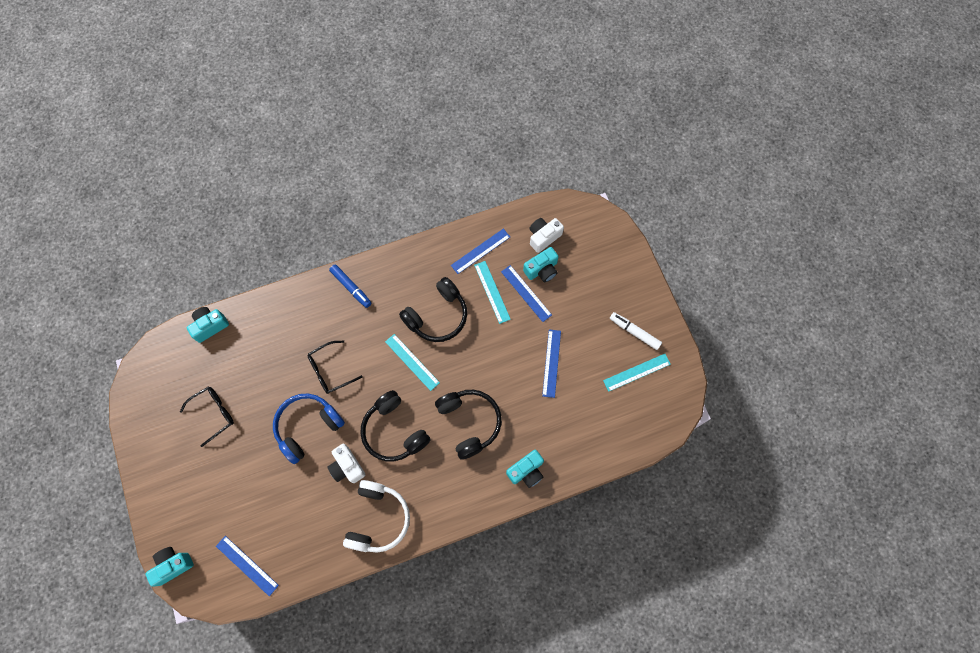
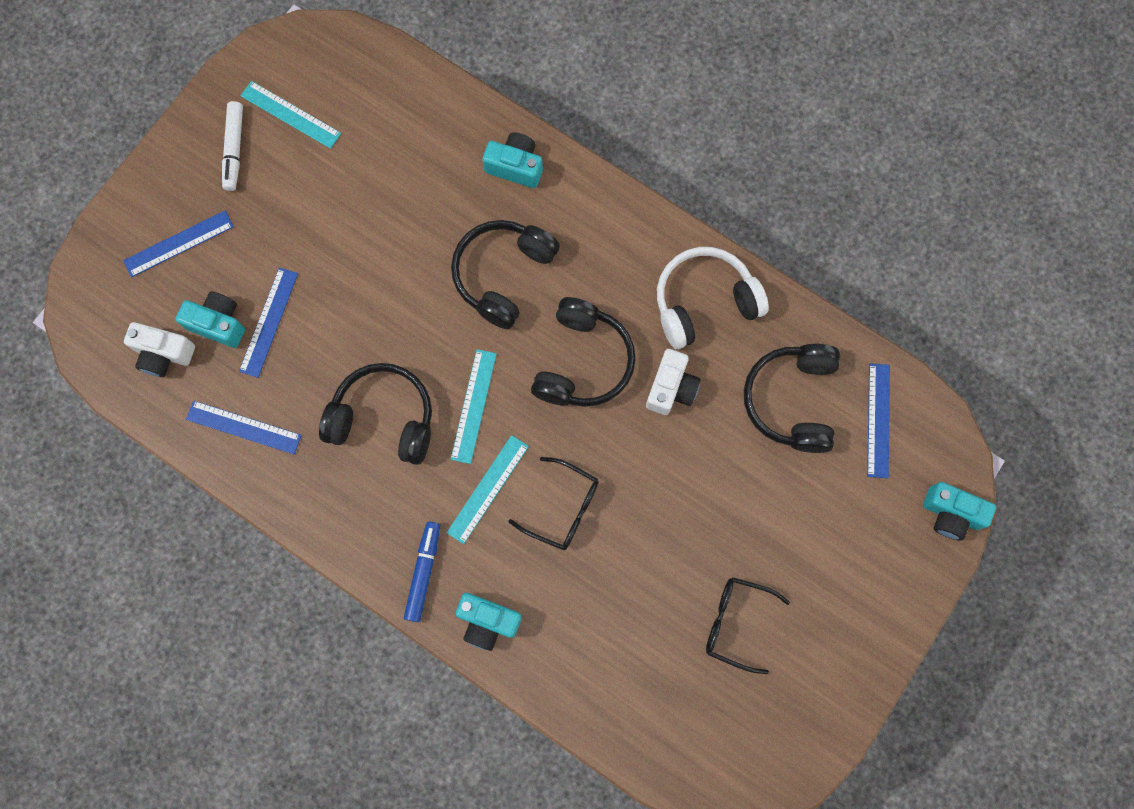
camera: 125 degrees left, 5 degrees up
(210, 326) = (623, 736): turquoise camera -> turquoise camera (488, 621)
(292, 526) = (792, 400): none -> black headphones
(308, 427) = (659, 478): blue headphones -> none
(492, 292) = (297, 369): turquoise ruler -> turquoise ruler (487, 489)
(551, 363) = (350, 225): blue ruler -> blue ruler (178, 243)

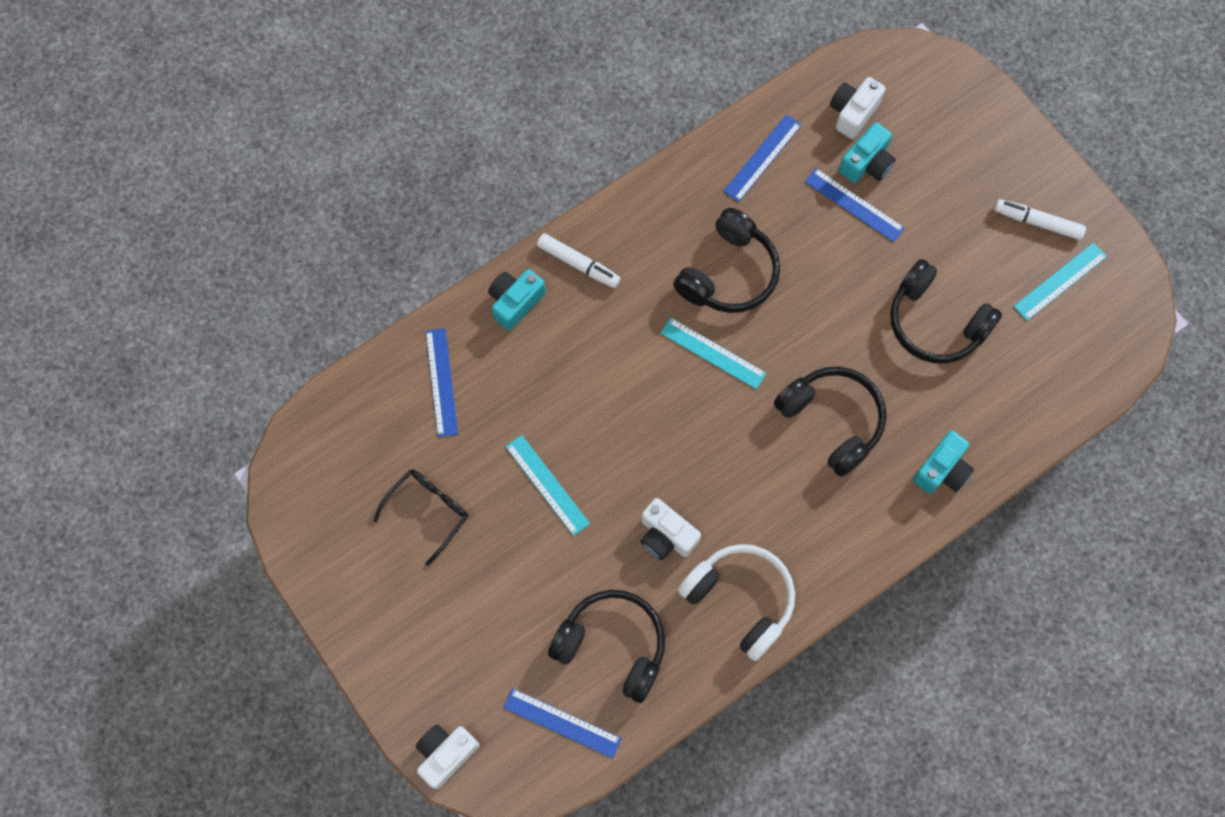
camera: 110 degrees right, 5 degrees down
(178, 243) = (956, 151): blue ruler -> blue ruler (441, 382)
(423, 572) = (578, 264): blue marker -> white marker
(487, 489) = (631, 340): turquoise ruler -> turquoise ruler (547, 485)
(563, 508) = (589, 399): black glasses -> none
(583, 362) = (720, 464): black headphones -> black headphones (935, 322)
(704, 302) = (740, 600): white headphones -> white headphones turned 45 degrees counterclockwise
(950, 514) = (446, 754): turquoise camera -> white camera

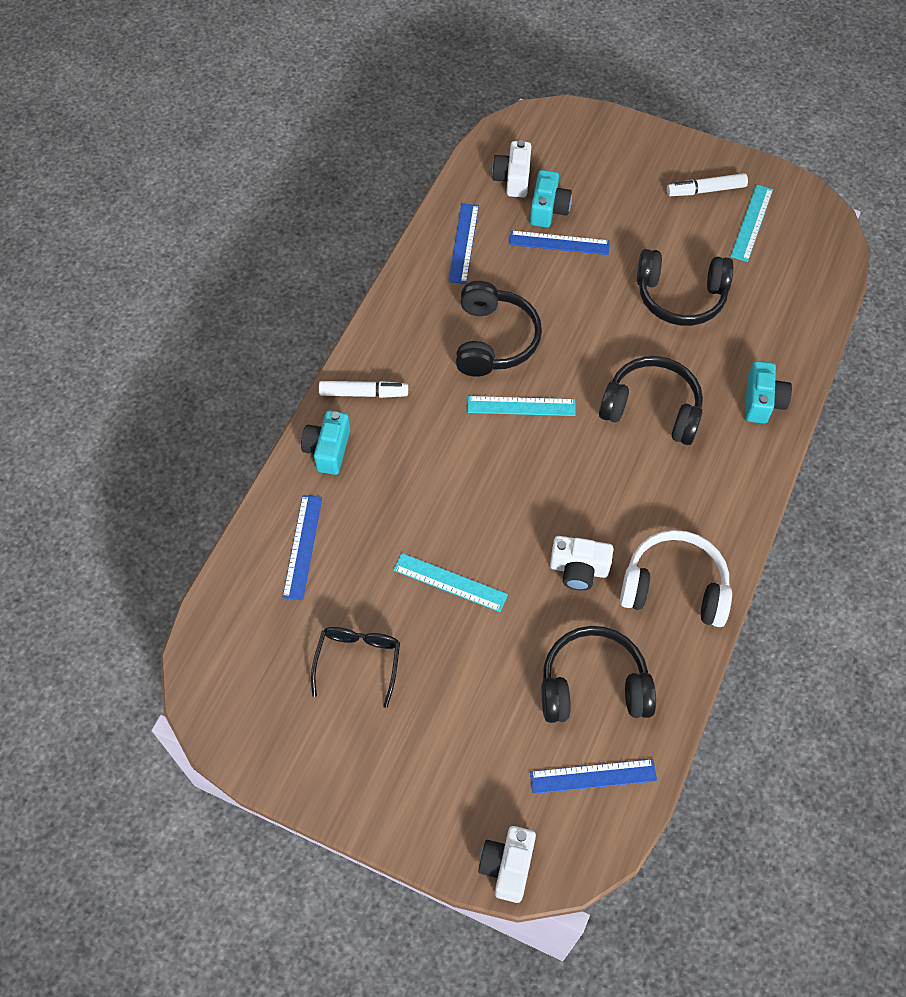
camera: 30 degrees left, 10 degrees down
(441, 382) = (302, 546): blue ruler -> blue ruler turned 45 degrees clockwise

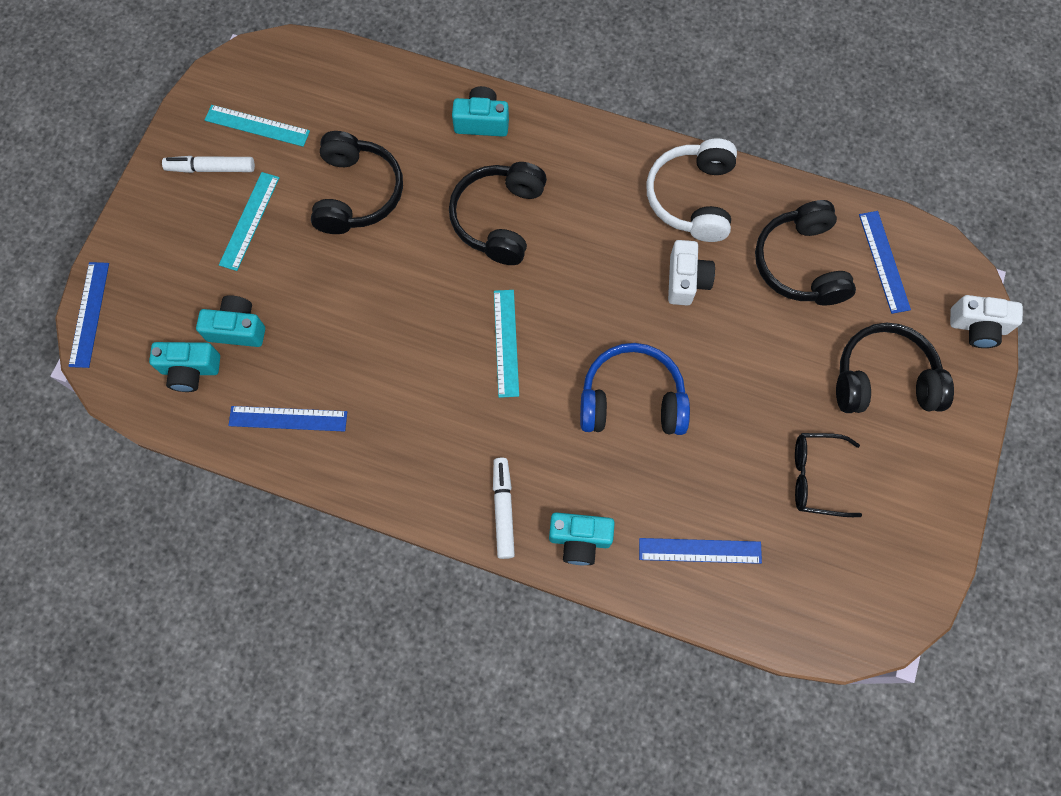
camera: 95 degrees left, 10 degrees up
(450, 582) = (718, 397): turquoise ruler -> turquoise ruler (249, 221)
(455, 505) = (631, 400): none -> blue headphones
(493, 340) = (423, 376): black headphones -> black headphones (883, 379)
(513, 179) = (190, 370): white camera -> turquoise camera
(559, 243) = (286, 315): blue ruler -> blue ruler (89, 314)
(706, 190) = (211, 168): white marker -> white marker turned 105 degrees clockwise

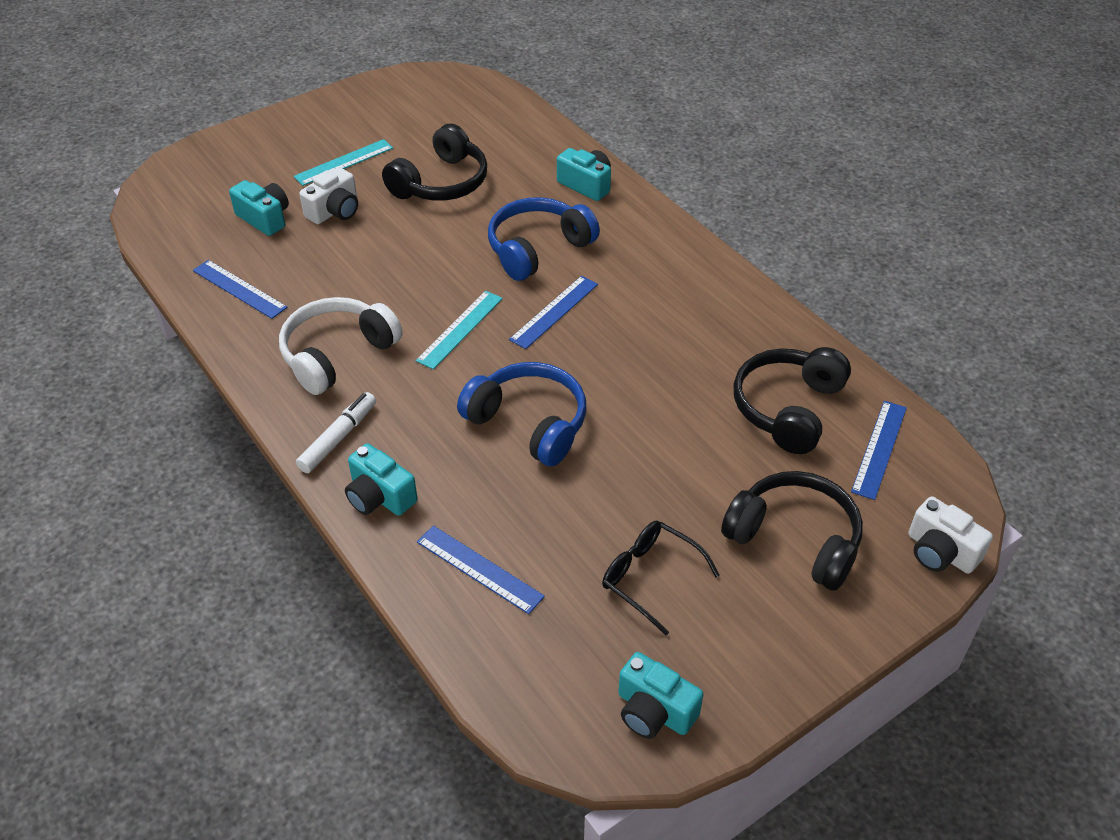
camera: 35 degrees right, 25 degrees down
(89, 314) = (175, 161): blue ruler -> blue ruler (554, 312)
(190, 370) = (205, 225): turquoise camera -> turquoise camera (654, 711)
(211, 168) = (350, 122): white marker -> none
(257, 126) = (409, 113): turquoise ruler -> none
(499, 219) = (538, 249): black headphones -> blue headphones
(686, 280) = (663, 366): white camera -> white camera (335, 211)
(692, 198) = (725, 313): white headphones -> white headphones (337, 354)

